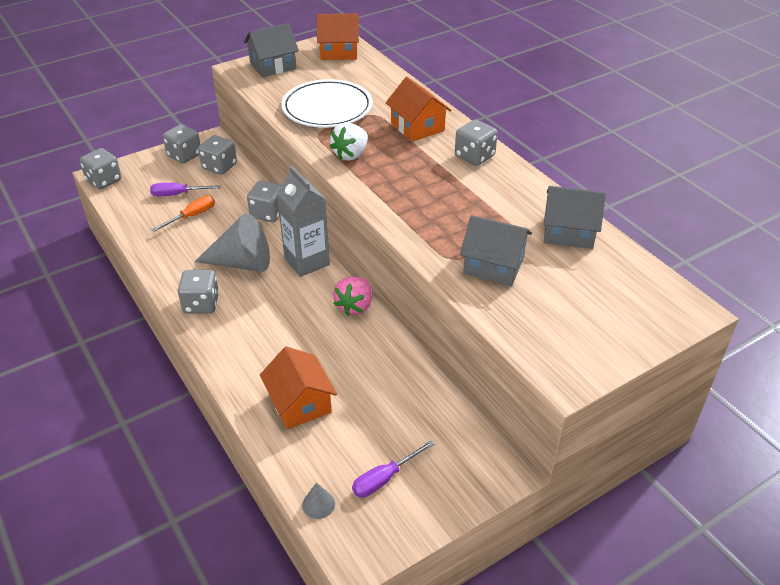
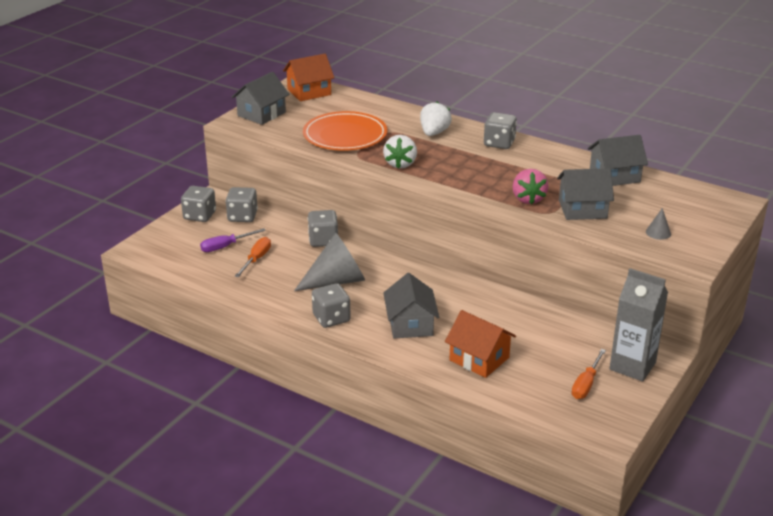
camera: 25 degrees left, 10 degrees down
(104, 180) = (141, 253): grey dice -> none
(268, 336) = (410, 324): none -> grey house
(307, 261) = (391, 266): grey carton -> grey carton (632, 366)
(318, 504) = (553, 414): grey cone -> grey cone (658, 232)
(327, 108) = (345, 136): white plate -> orange plate
(355, 306) = (460, 285): pink strawberry -> pink strawberry (528, 199)
(384, 478) = (586, 384): purple screwdriver -> orange screwdriver
(417, 127) = (434, 133): orange house -> white strawberry

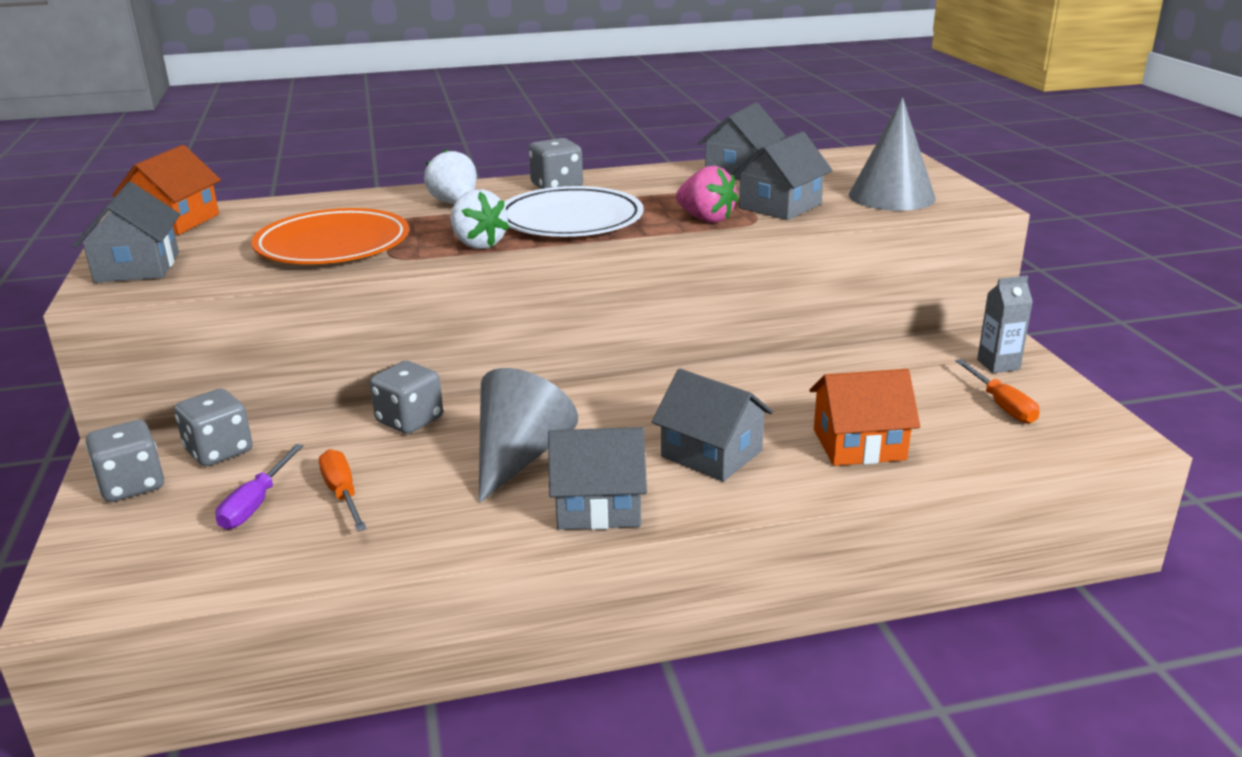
camera: 45 degrees left, 5 degrees down
(331, 318) = (598, 506): grey dice -> grey house
(465, 169) = (571, 220): none -> white plate
(632, 366) = (998, 364): grey carton -> grey carton, size x0.58
(658, 232) = (891, 196): grey cone -> grey cone, size x2.38

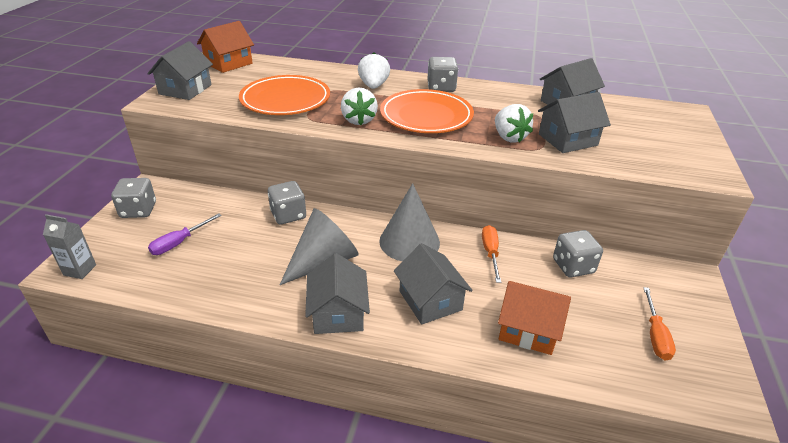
camera: 25 degrees right, 10 degrees up
(219, 451) = (189, 203): grey dice -> grey dice (573, 266)
(342, 494) = (221, 252): orange screwdriver -> orange screwdriver (490, 253)
(571, 220) = (426, 116): white plate -> orange plate
(598, 506) = (338, 313): grey house -> grey house turned 60 degrees clockwise
(706, 219) = (509, 137): pink strawberry -> white strawberry
(891, 196) = (655, 152): grey cone -> grey cone (409, 241)
(998, 364) = (679, 299): grey carton -> grey carton (80, 270)

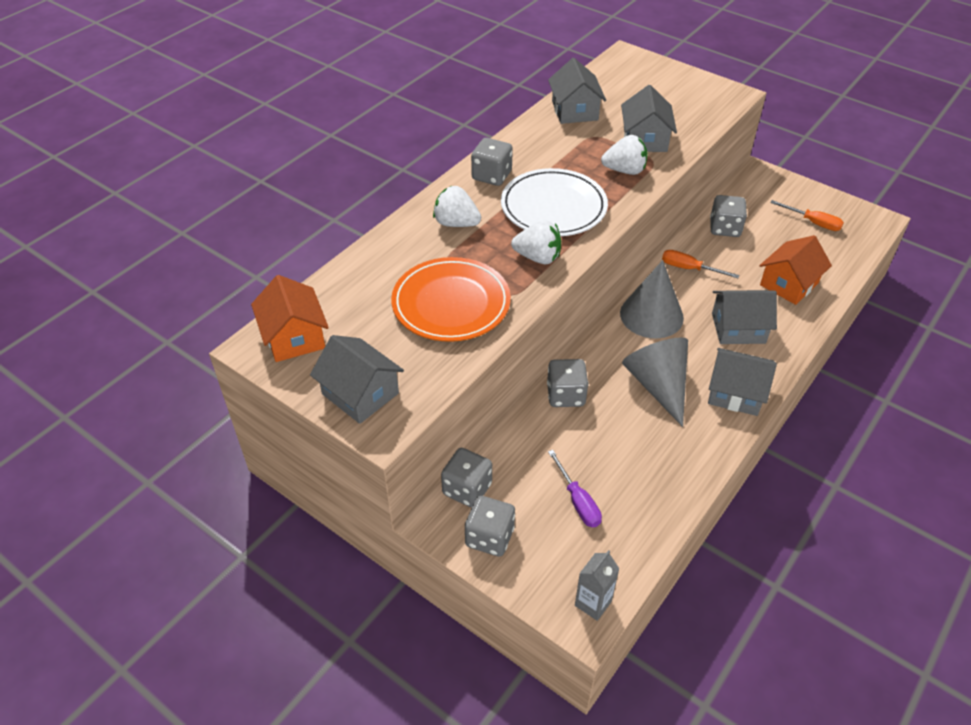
camera: 65 degrees left, 10 degrees up
(180, 192) = (467, 489): none -> grey dice
(426, 116) = (553, 207): orange plate -> white plate

